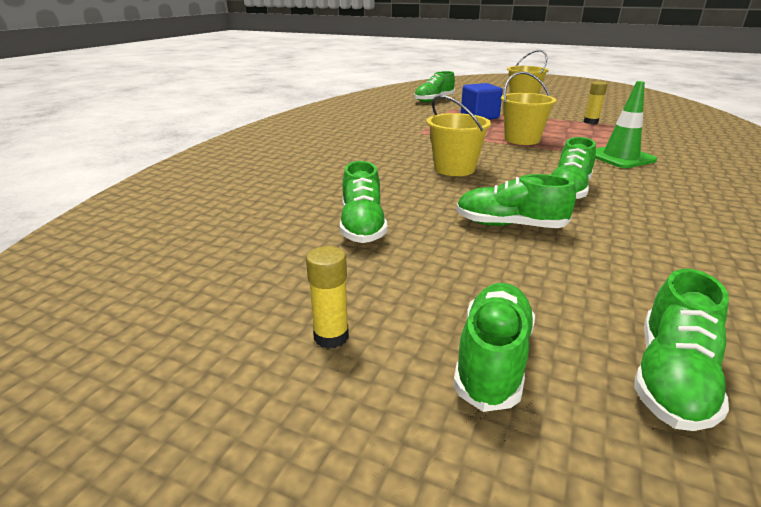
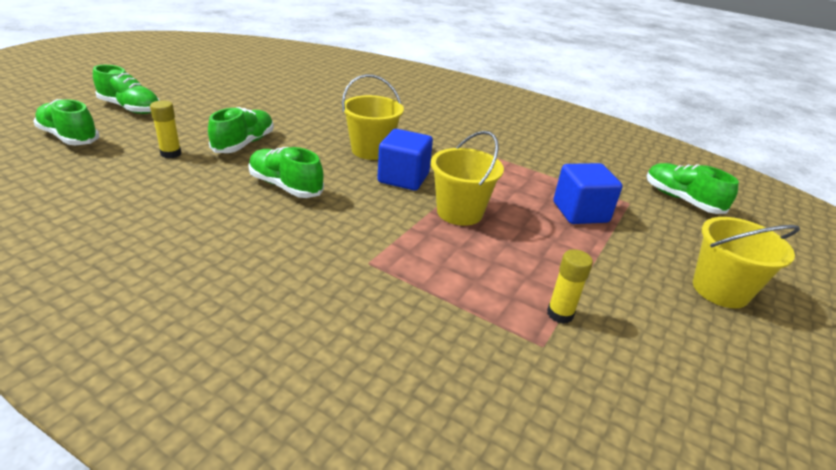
camera: 95 degrees right, 5 degrees up
(331, 337) = (183, 85): yellow glue stick -> yellow glue stick (171, 154)
(362, 226) = (281, 103): green shoe -> none
(493, 155) = (403, 178): none -> blue cube
(620, 157) = (365, 261): green traffic cone -> none

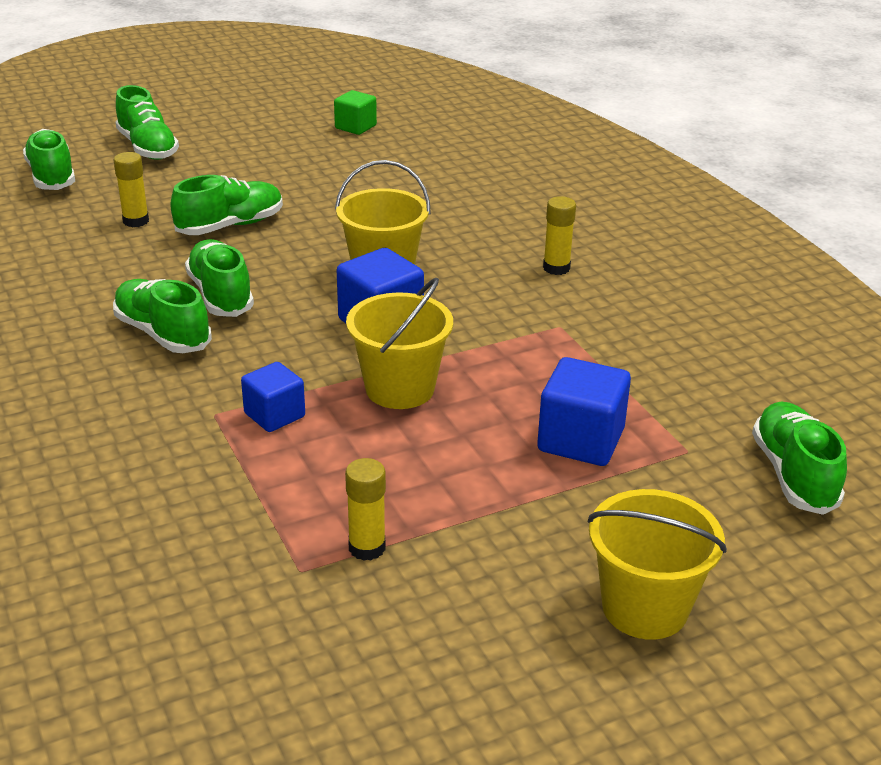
camera: 35 degrees right, 0 degrees up
(262, 77) = (355, 127): none -> green cube
(272, 221) = (163, 334): none -> green shoe
(408, 251) = (274, 415): none -> blue cube
(458, 129) = (556, 268): none -> yellow glue stick

